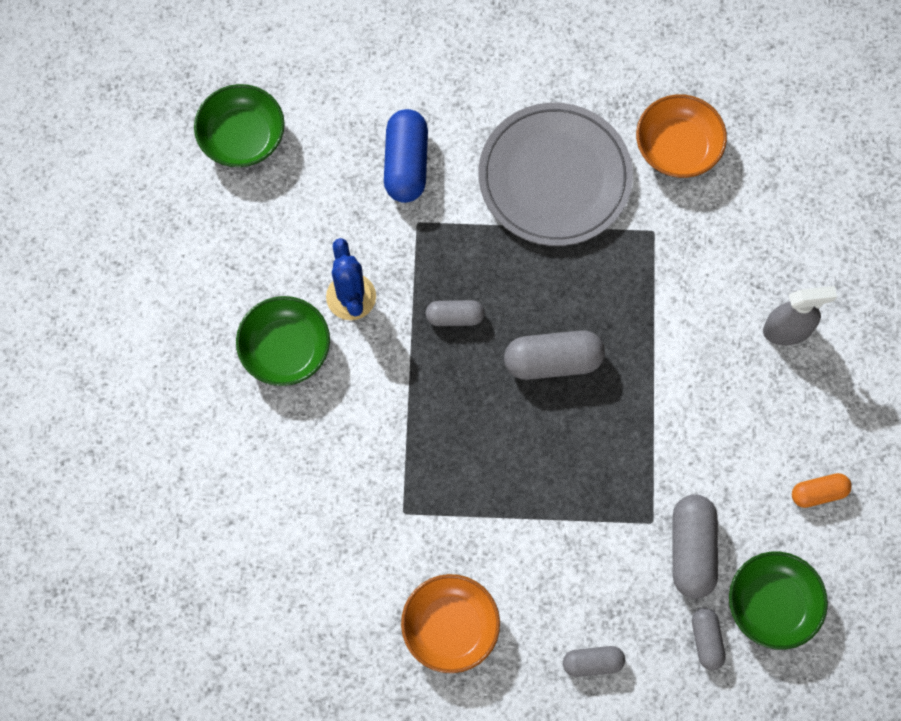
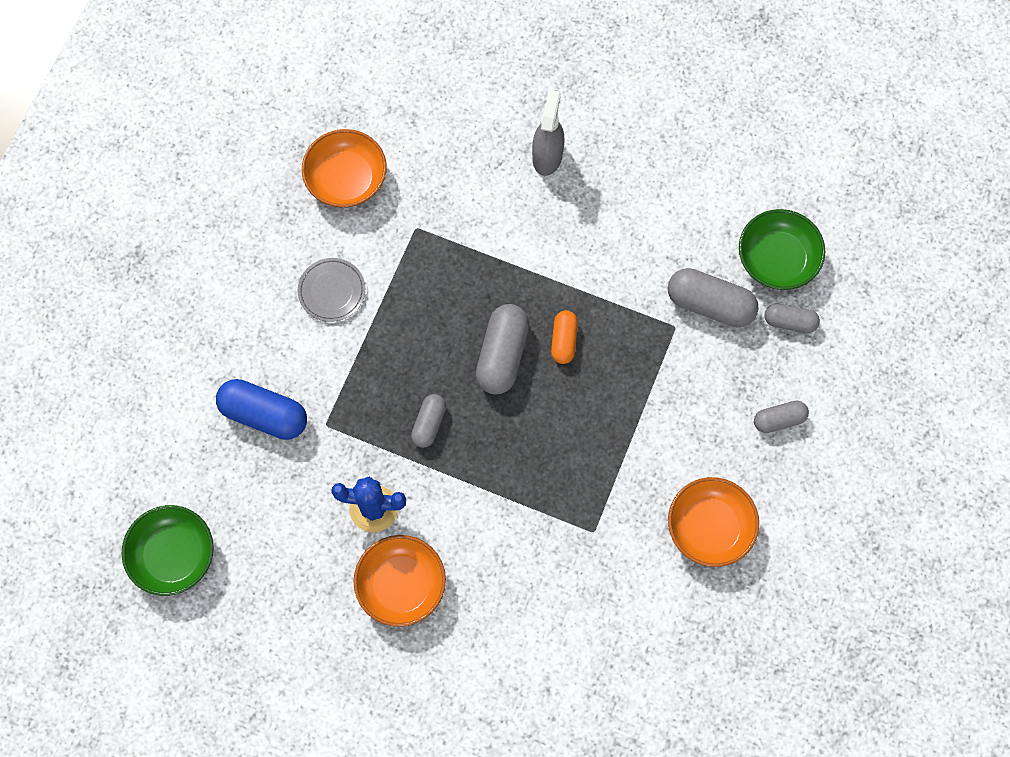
camera: 70 degrees left, 0 degrees up
(285, 349) = (401, 585): green bowl -> orange bowl
(554, 177) = (332, 291): grey plate -> grey plate, size x0.46
(592, 663) = (779, 420): grey capsule -> grey capsule turned 60 degrees clockwise
(818, 493) = (696, 187): orange capsule -> orange capsule (564, 340)

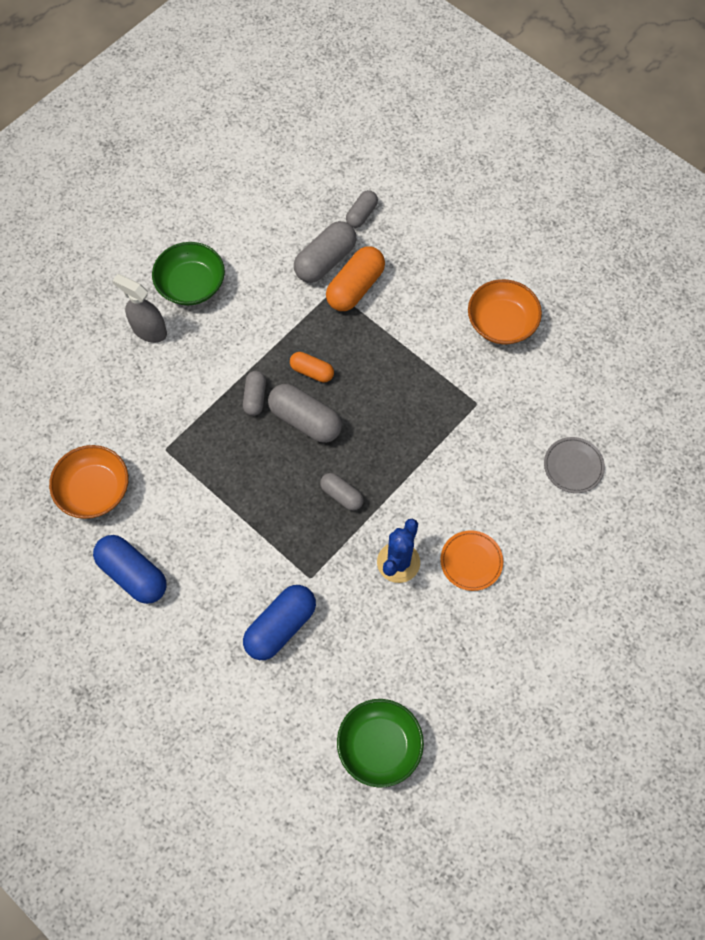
camera: 70 degrees left, 5 degrees down
(271, 252) = (133, 574): none -> blue capsule
(332, 291) = (191, 535): grey plate -> grey plate (573, 466)
(401, 585) = (471, 561): orange bowl -> orange plate
(689, 349) = (355, 287): none -> orange capsule
(777, 259) = (308, 205): green bowl -> green bowl (191, 285)
(779, 420) = (435, 248): grey capsule -> grey capsule (255, 397)

